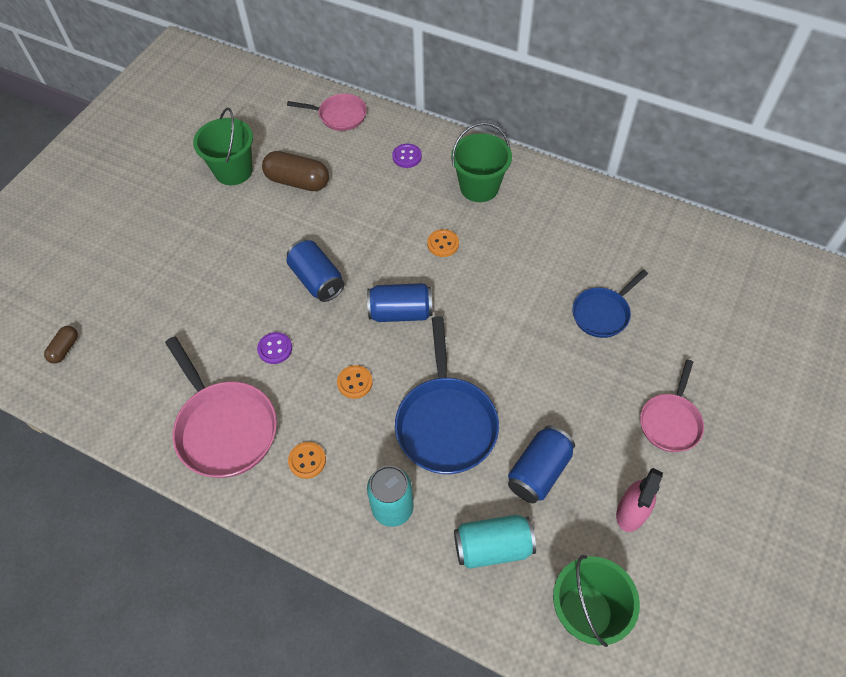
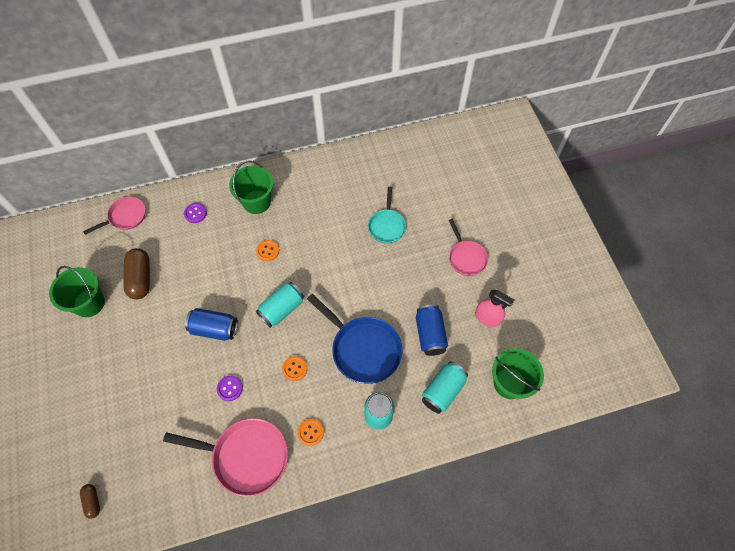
camera: 45 degrees left, 5 degrees up
(297, 181) = (140, 278): brown capsule -> brown capsule turned 75 degrees counterclockwise
(400, 312) = (282, 309): blue can -> turquoise can
(603, 313) = (387, 226): blue pan -> turquoise pan
(631, 512) = (487, 317): pink spray bottle -> pink spray bottle turned 45 degrees counterclockwise

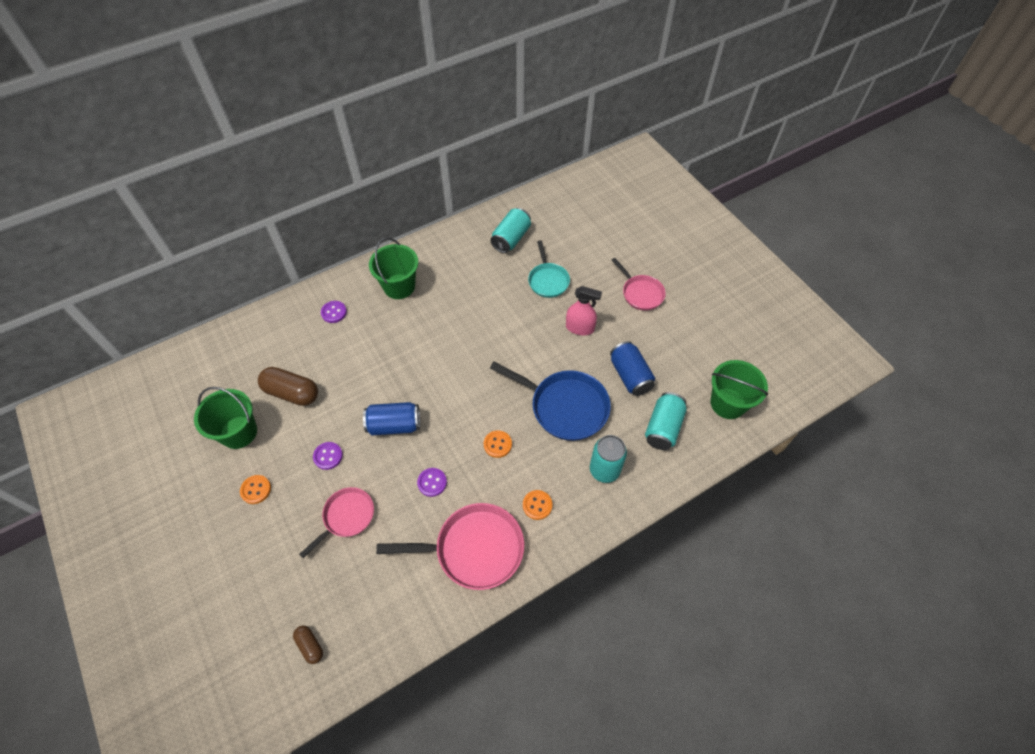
camera: 15 degrees left, 5 degrees down
(125, 217) = (253, 333): pink pan -> pink pan (346, 517)
(140, 278) = (292, 393): brown capsule -> brown capsule turned 45 degrees counterclockwise
(153, 342) = (328, 456): none -> purple button
(268, 251) = (428, 333): orange button -> orange button (256, 490)
(282, 309) = (463, 387): turquoise can -> turquoise can (511, 238)
(487, 317) = (683, 346): pink spray bottle -> pink spray bottle (580, 328)

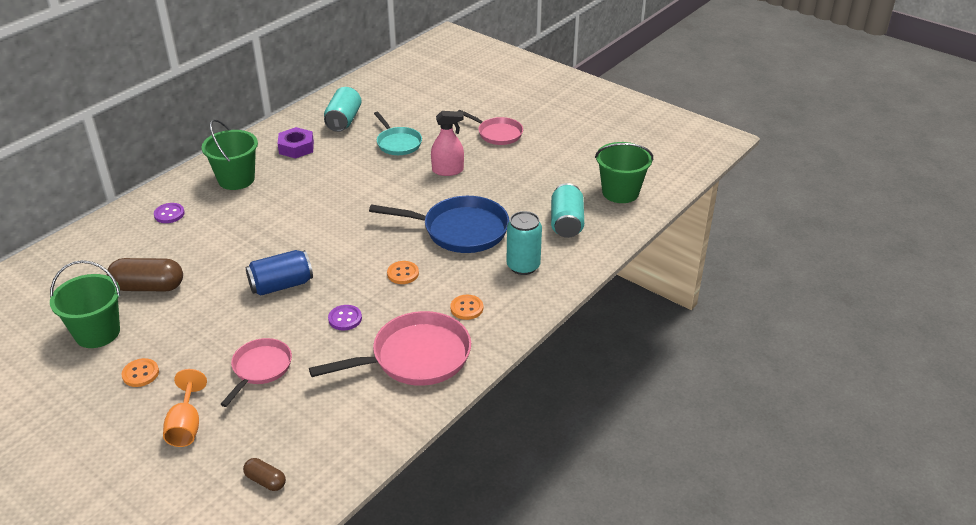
camera: 20 degrees left, 20 degrees down
(271, 561) = (186, 426): none -> orange goblet
(328, 456) = (215, 326): purple button -> none
(460, 261) = (296, 147): none -> purple nut
(630, 376) = (515, 194): blue can -> none

